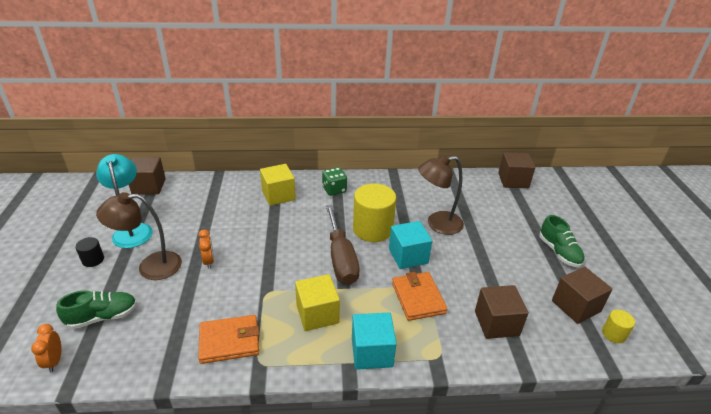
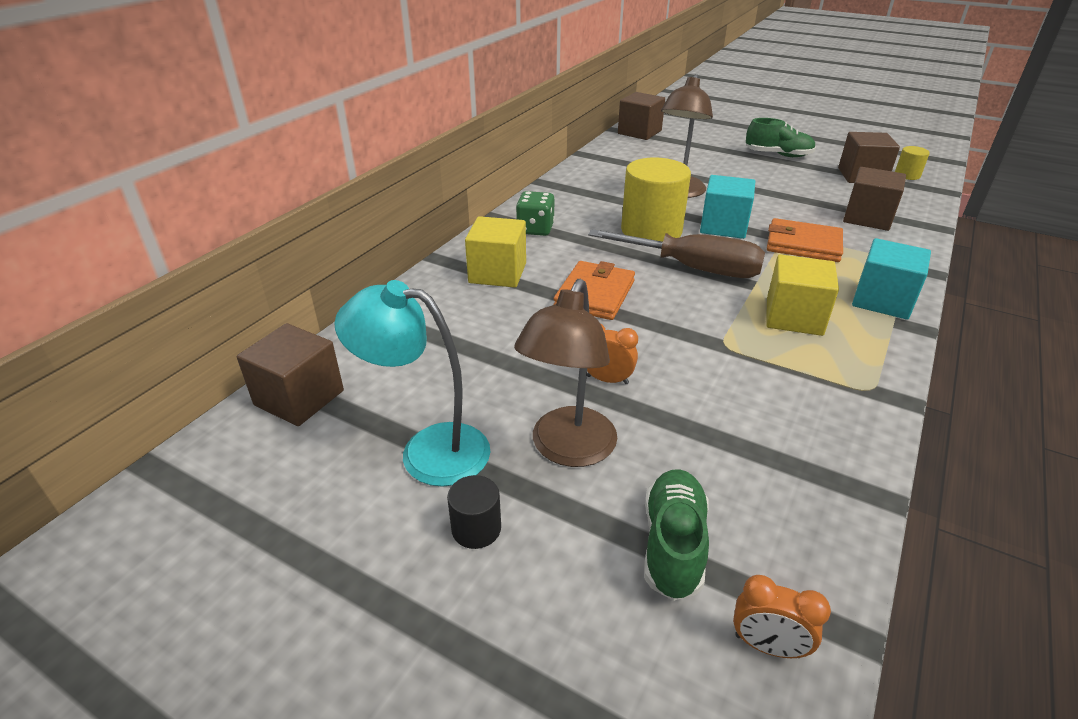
camera: 55 degrees left, 0 degrees up
(229, 341) = (812, 405): orange wallet -> orange wallet (595, 294)

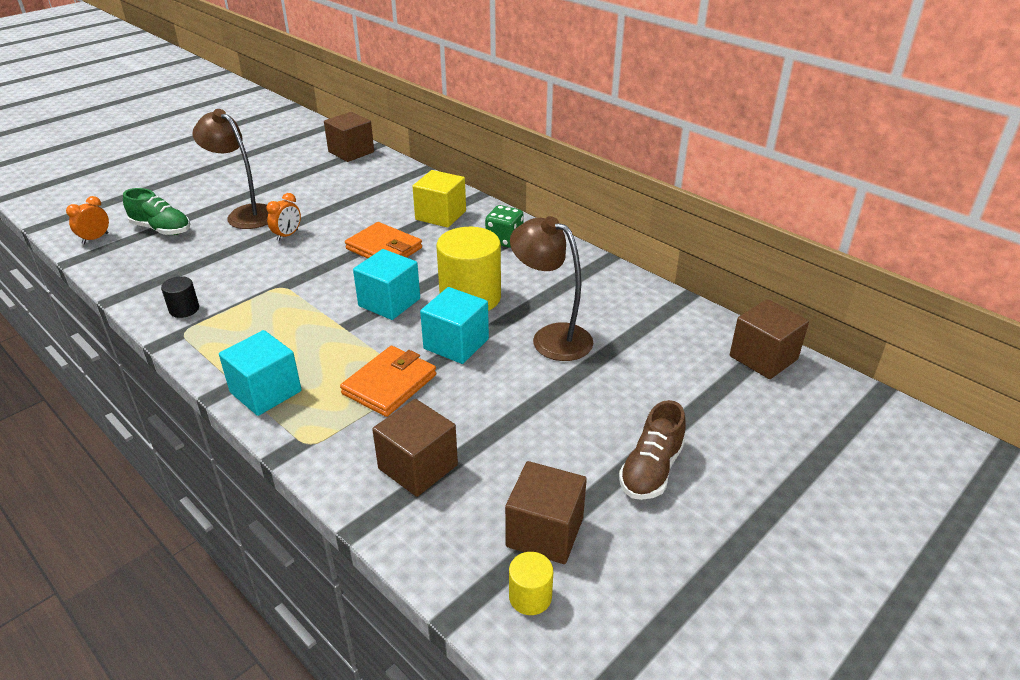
camera: 105 degrees right, 0 degrees up
(428, 450) = (281, 180): turquoise lamp -> none
(476, 529) = (222, 186): black cylinder -> black cylinder (184, 309)
(693, 269) = (389, 302): brown screwdriver -> turquoise cube
(778, 155) = (651, 470): green shoe -> brown shoe
(794, 317) = (285, 330): yellow cube -> none

